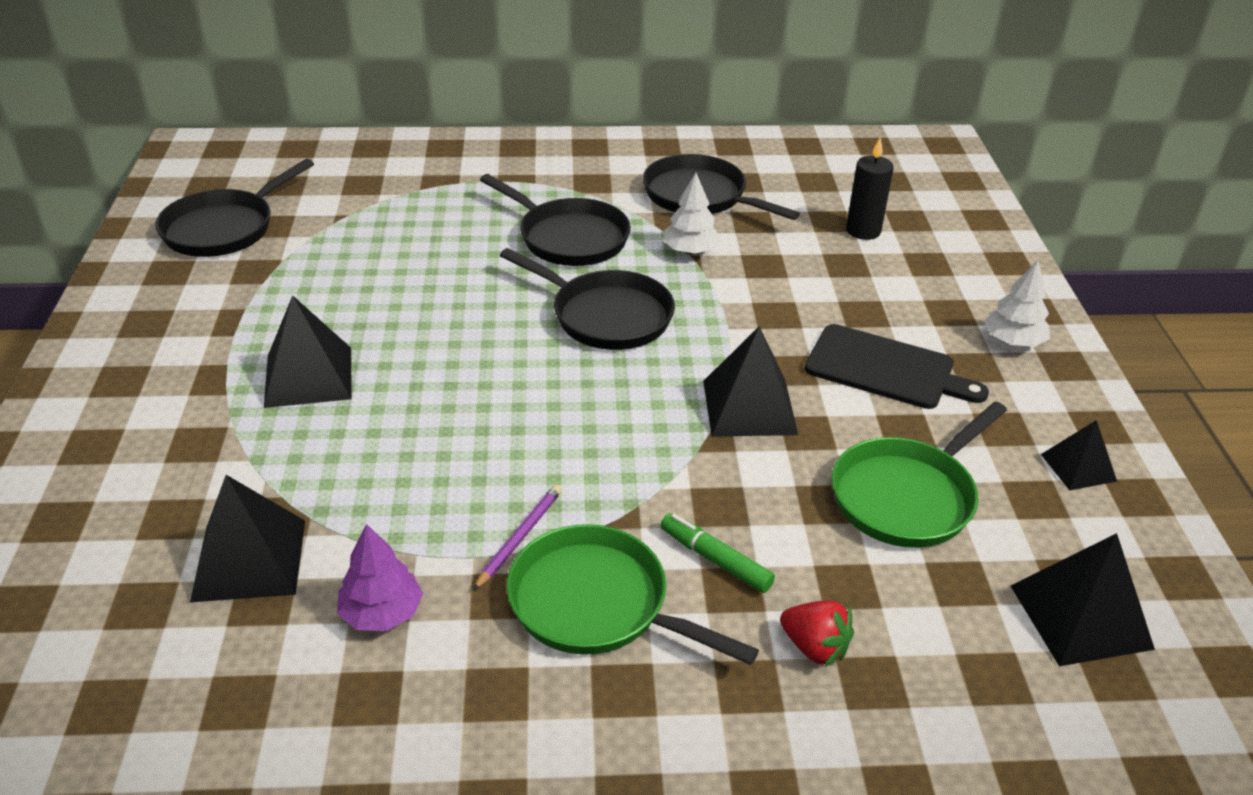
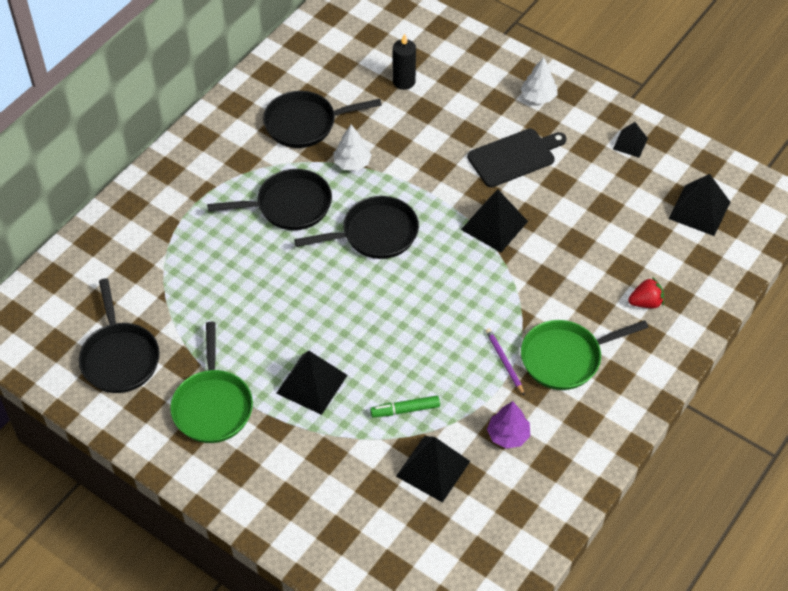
camera: 50 degrees left, 15 degrees up
(715, 559) = (575, 302): green marker -> green marker (405, 410)
(907, 496) = (596, 212): green pan -> green pan (212, 405)

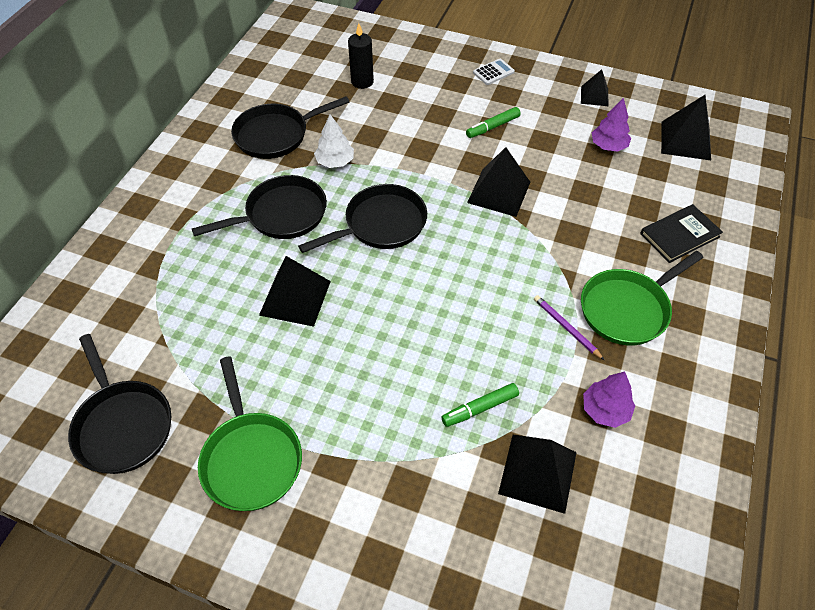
camera: 15 degrees left, 0 degrees up
(311, 384) = (362, 403): black pyramid -> black pyramid (295, 298)
(514, 157) = (492, 127): black cutting board -> green marker
(538, 96) = (493, 72): white tree -> white calculator
(619, 200) = (608, 146): none -> purple tree
(645, 302) = (679, 235): red strawberry -> black book

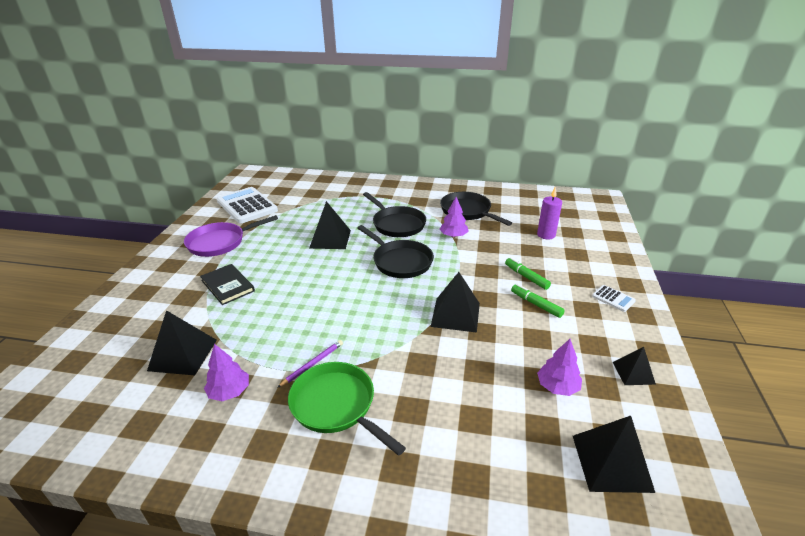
camera: 80 degrees right, 20 degrees down
(122, 425) = (247, 206): black pan -> white calculator
(251, 458) = (220, 242): green pan -> purple pan
(335, 162) = (453, 236): white tree -> purple tree
(362, 82) = (546, 235): black candle -> purple candle
(479, 408) = (240, 322): green marker -> green marker (526, 277)
(679, 235) = (444, 452): black book -> black book (228, 286)

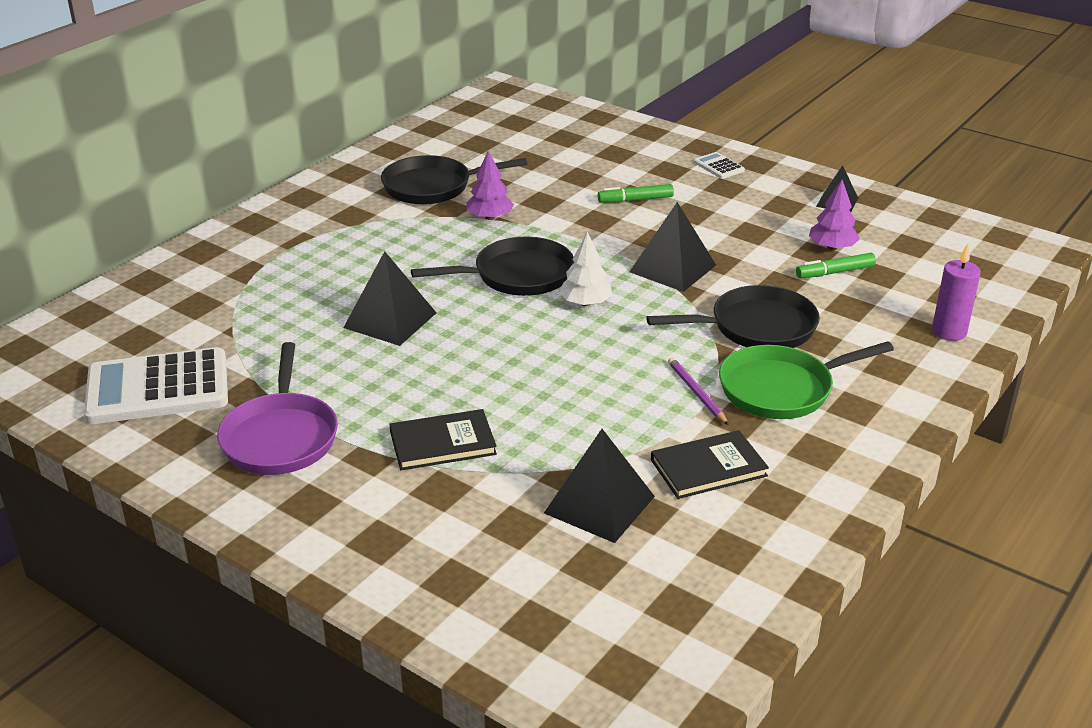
camera: 65 degrees left, 0 degrees up
(229, 392) = (708, 468): purple tree -> black book
(388, 292) = (585, 303): none -> white tree
(397, 224) = (407, 252): black pan -> black pan (756, 327)
(536, 304) = (693, 212): green marker -> green marker (835, 272)
(546, 235) = (554, 155): purple candle -> purple candle (949, 332)
(611, 462) = (936, 256): black pyramid -> none
(613, 298) = (719, 166): white calculator -> white calculator turned 105 degrees counterclockwise

